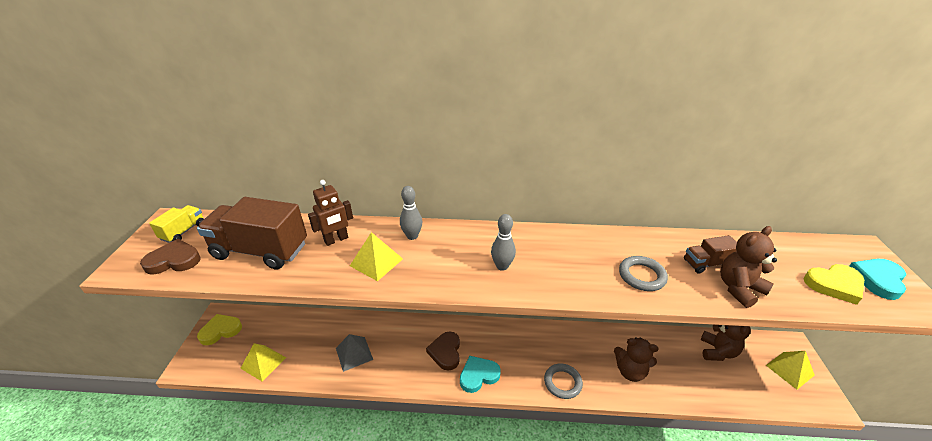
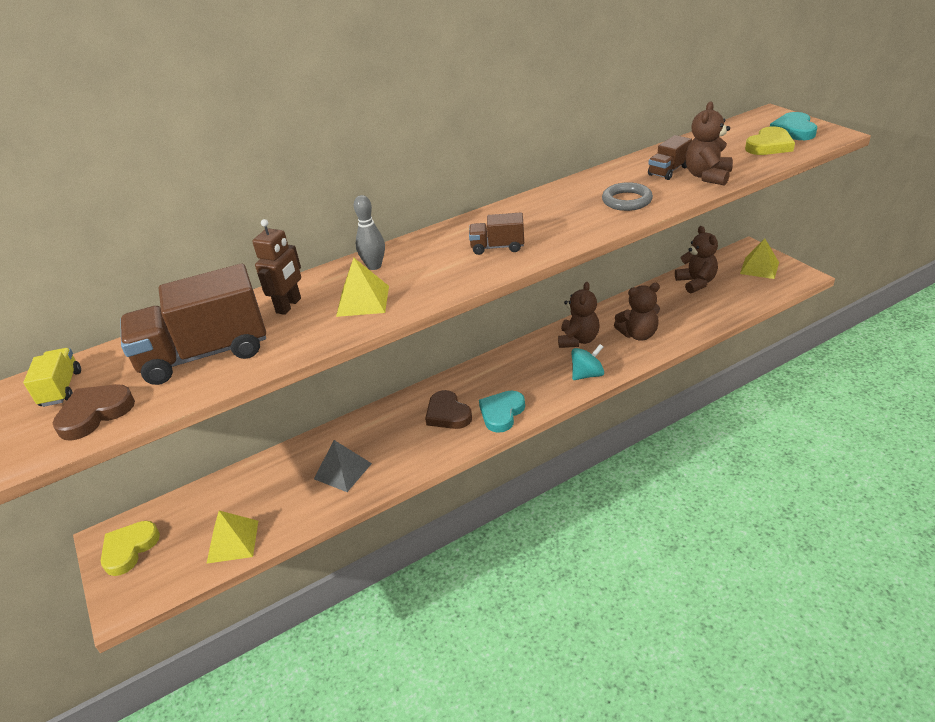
camera: 30 degrees left, 0 degrees up
(502, 266) = (497, 247): grey bowling pin -> brown truck
(562, 382) = (587, 374): grey ring -> turquoise spinning top
(580, 347) = (578, 340): none -> brown teddy bear

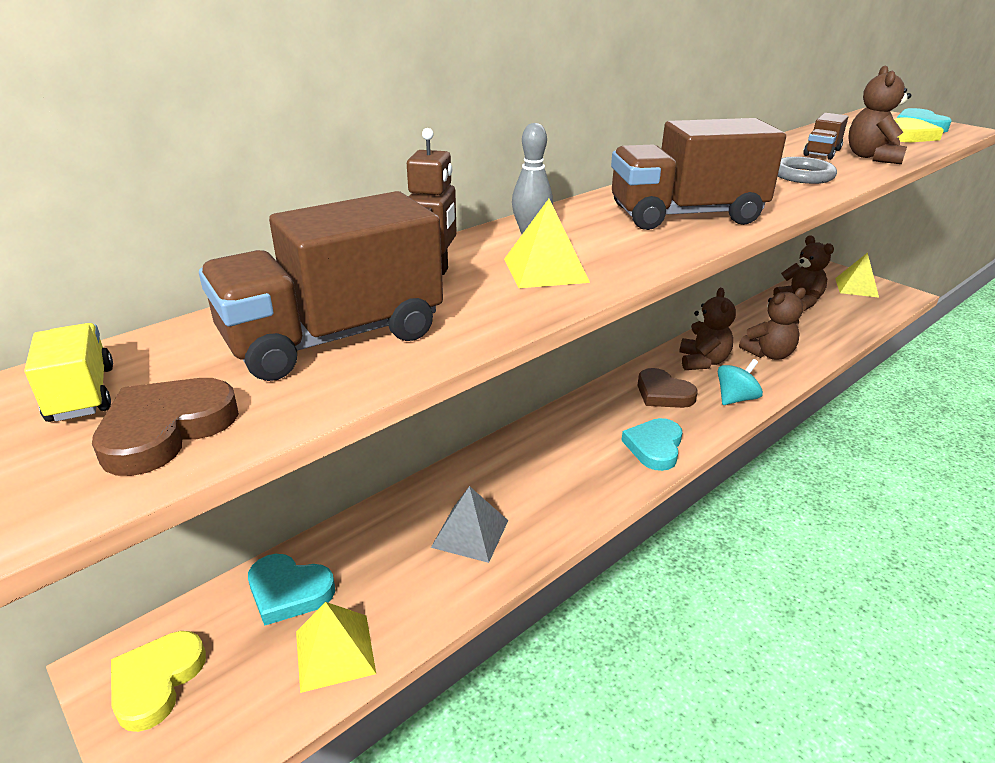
camera: 15 degrees left, 5 degrees down
(217, 501) = (289, 591): none -> turquoise heart
(447, 414) = (584, 451): brown heart -> brown heart (663, 393)
(497, 247) = (685, 215): brown truck -> brown truck, size x2.06

